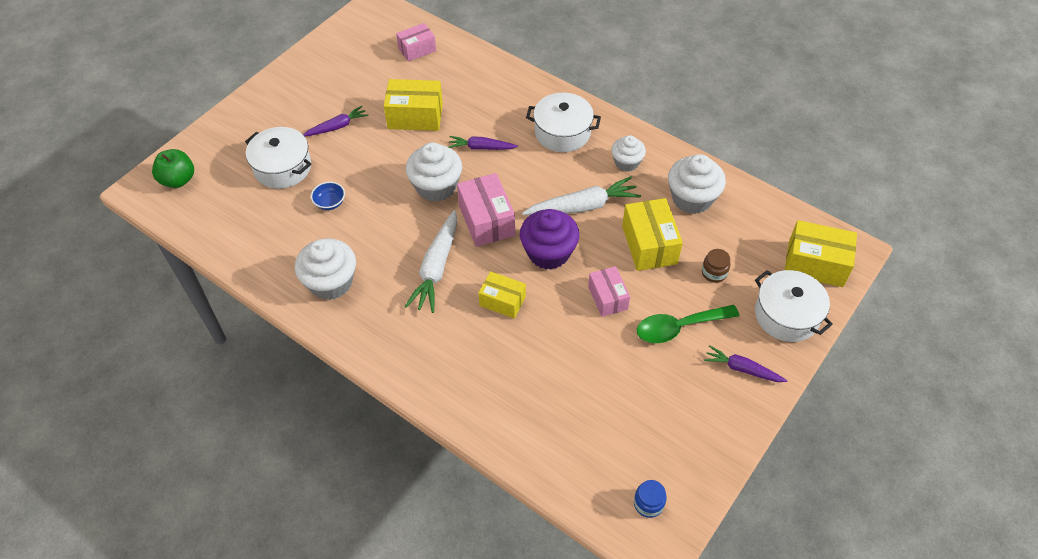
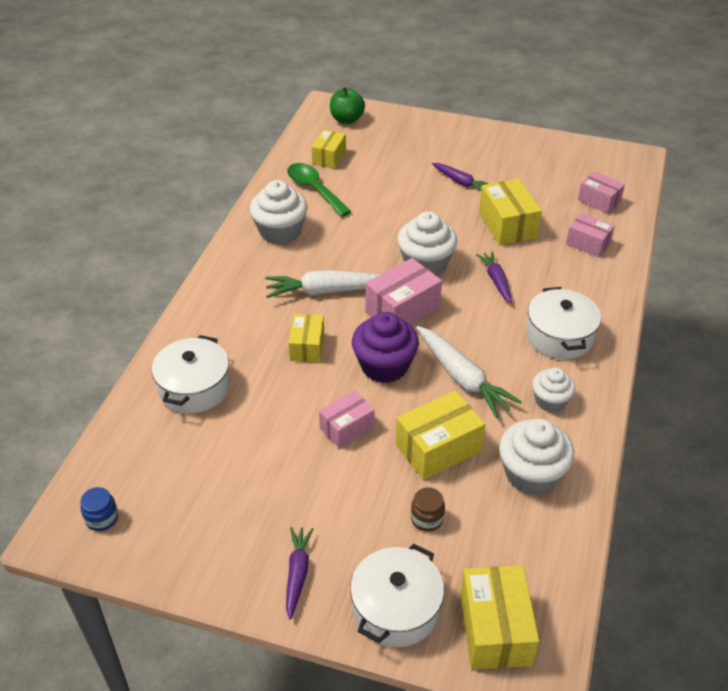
camera: 70 degrees right, 10 degrees down
(234, 212) = (329, 157): none -> yellow box
(282, 167) = (392, 167): white pot -> white pot (194, 388)
(330, 203) = (368, 205): blue bowl -> none
(466, 76) = (588, 244): none -> pink box
(679, 327) = (333, 500): green spoon -> green spoon (314, 189)

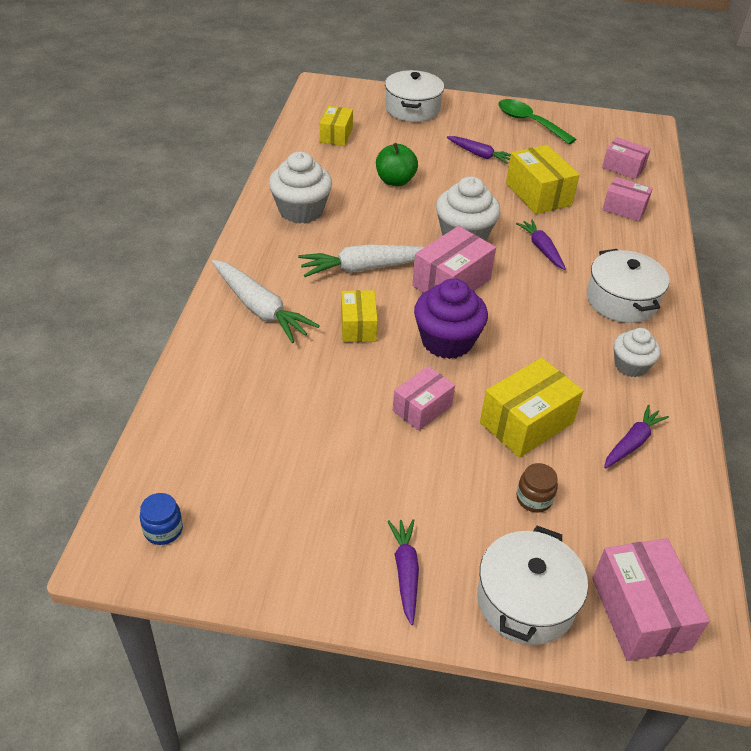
camera: 10 degrees left, 0 degrees up
(194, 388) = (241, 377): white pot -> white pot (412, 108)
(314, 189) = (328, 167): green spoon -> green spoon (529, 122)
(347, 119) = (346, 98): green apple -> green apple (395, 181)
(462, 378) = (533, 348): white carrot -> white carrot (260, 309)
(495, 629) = (640, 613): yellow box -> pink box
(531, 474) = (632, 442): white cupcake -> purple carrot

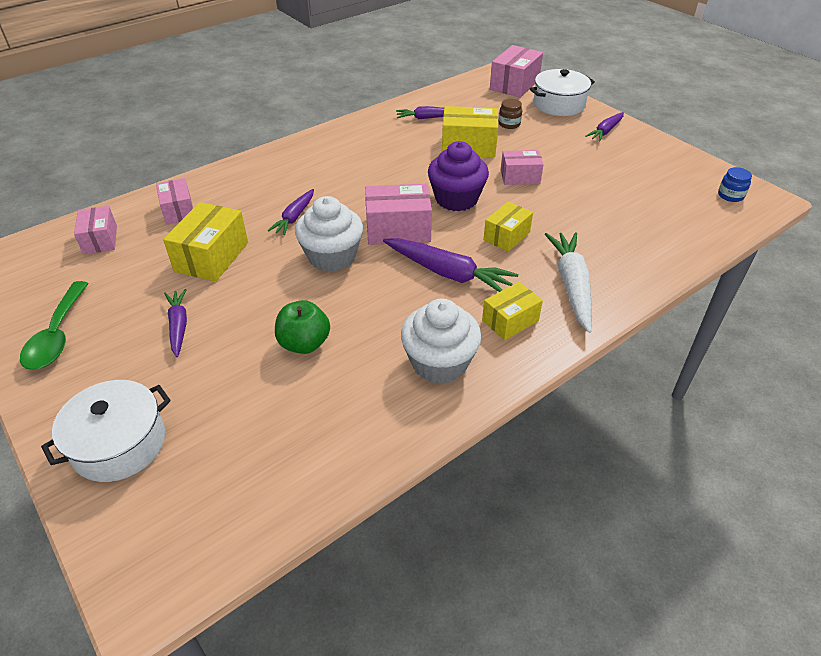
camera: 135 degrees left, 0 degrees up
(336, 135) = (270, 456): yellow box -> yellow box (510, 320)
(365, 268) = (448, 273): white carrot -> purple carrot
(621, 300) = (307, 165): white pot -> none
(630, 366) = (368, 139): white cupcake -> none

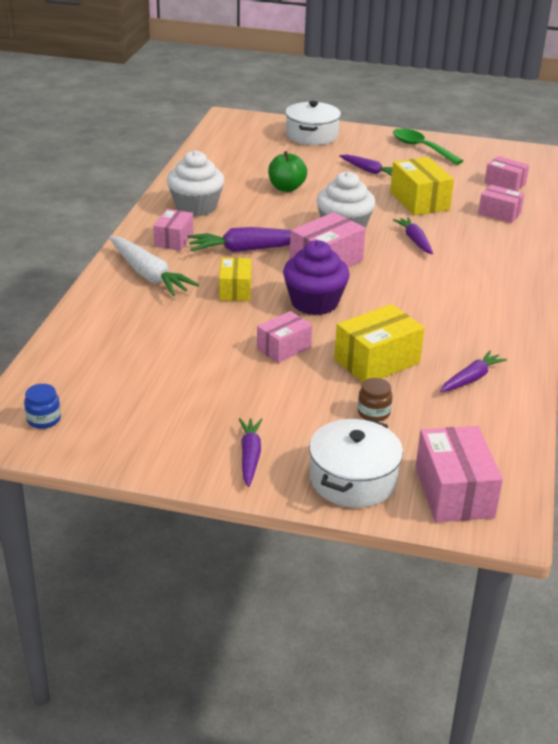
camera: 140 degrees right, 10 degrees down
(510, 320) = (174, 240): yellow box -> pink box

